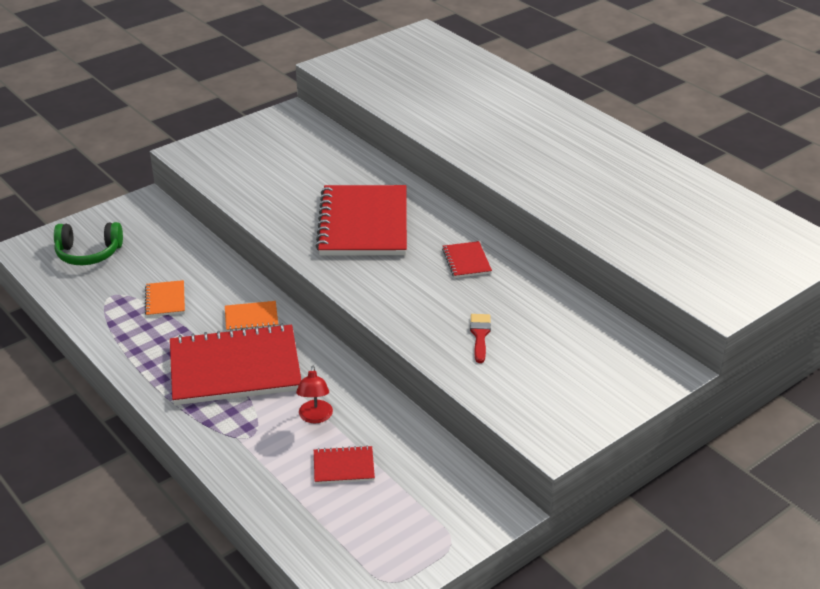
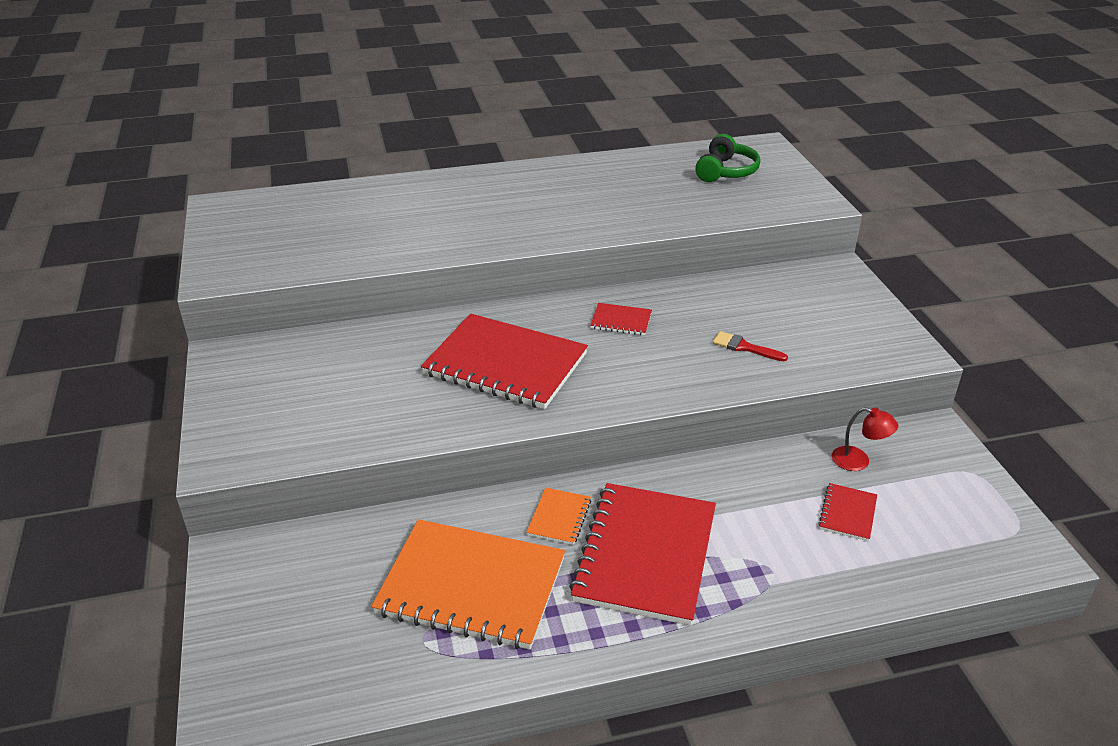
camera: 65 degrees left, 0 degrees up
(88, 253) = (302, 644): green headphones -> green headphones (726, 171)
(165, 300) = (471, 586): orange notebook -> orange notebook, size x2.31
(315, 417) = (762, 513): red lamp -> red lamp (858, 461)

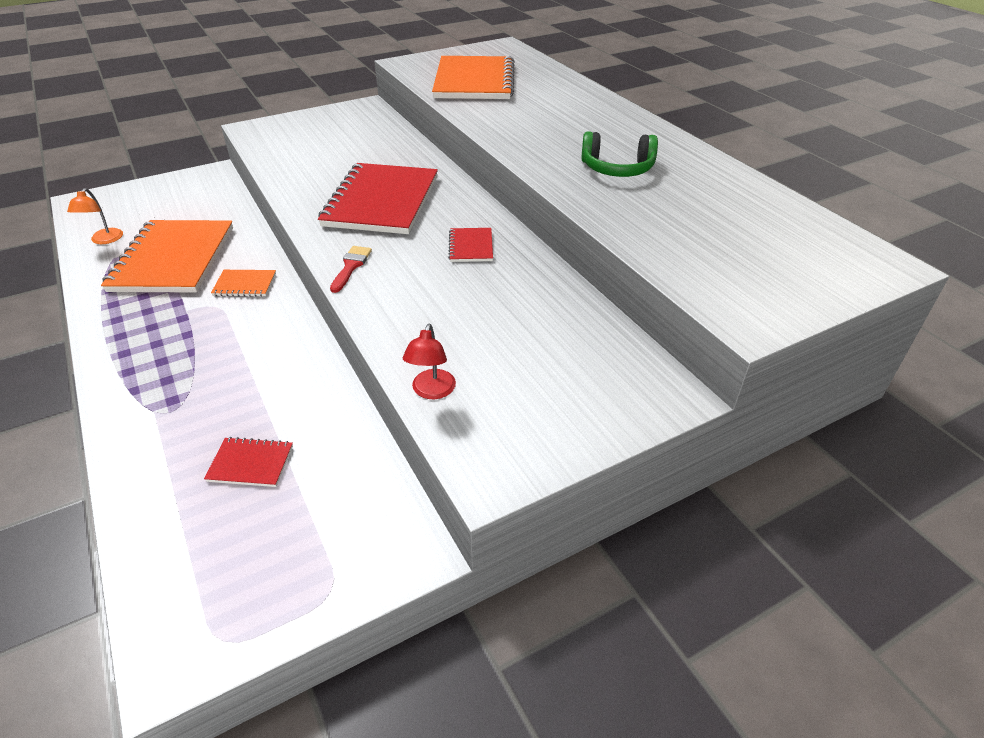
camera: 75 degrees right, 5 degrees up
(322, 240) = (474, 81): none -> orange notebook
(381, 670) = (104, 240): none -> orange lamp
(645, 555) = (198, 333): red notebook -> none
(726, 171) = (771, 241): green headphones -> green headphones (617, 169)
(744, 347) = (452, 326): red brush -> red brush (351, 266)
(858, 461) = (339, 471): red lamp -> red lamp (431, 391)

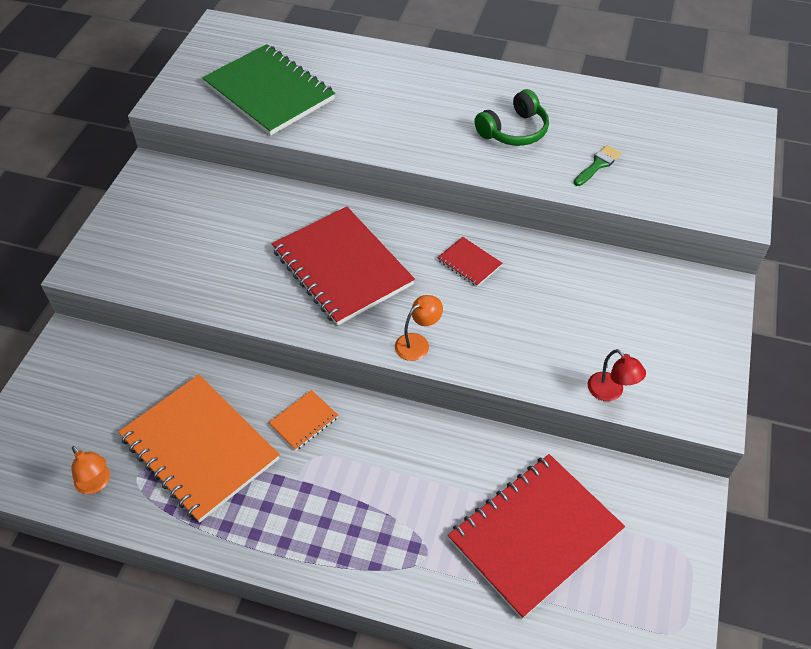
camera: 45 degrees left, 10 degrees up
(250, 464) = (535, 535): red notebook -> red notebook, size x2.31
(351, 266) = (418, 343): red brush -> orange lamp
(474, 81) = (269, 92): orange notebook -> green notebook
(656, 219) = (598, 165): none -> green brush

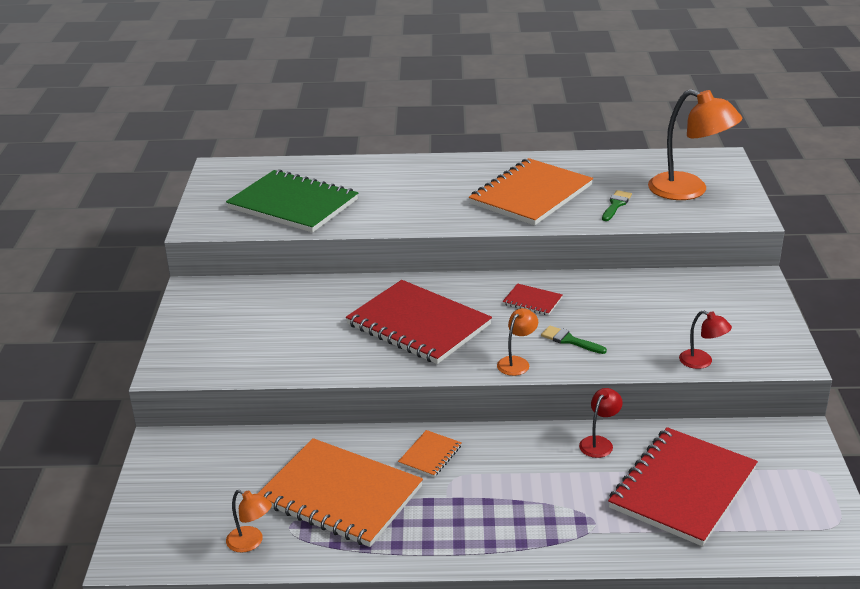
camera: 15 degrees left, 20 degrees down
(475, 450) = (599, 443): none -> red lamp
(484, 326) = (569, 340): none -> green brush
(514, 131) = (531, 195): green headphones -> orange notebook
(687, 161) = (689, 190): none -> orange lamp

